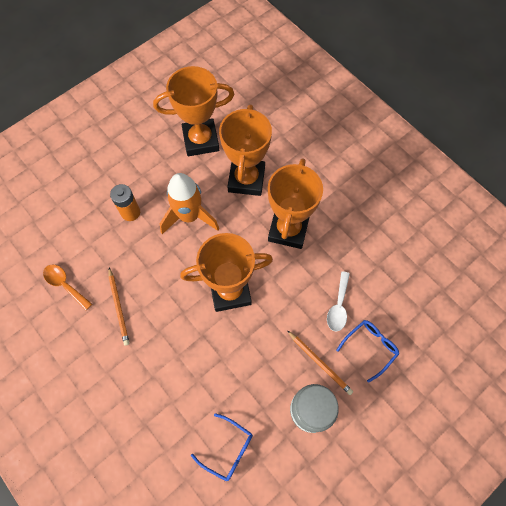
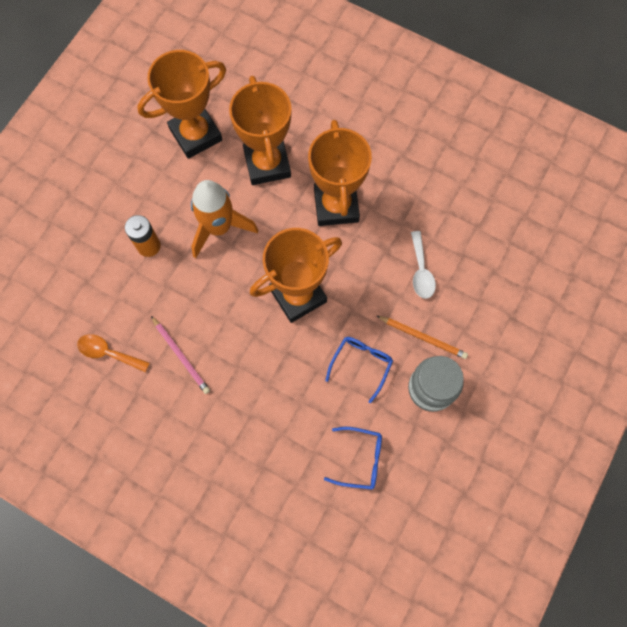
camera: 20 degrees left, 5 degrees up
(119, 307) = (181, 356): orange pencil -> pink pencil
(370, 347) = (469, 302): blue glasses -> blue glasses (361, 364)

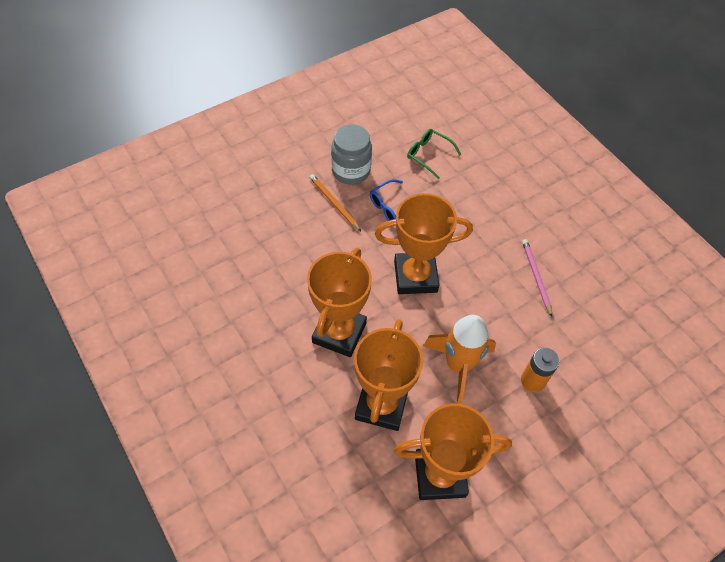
camera: 155 degrees left, 15 degrees down
(108, 353) = (599, 307): orange spoon -> none
(360, 459) = (428, 155): blue glasses -> green glasses
(421, 271) = (302, 247): white spoon -> none

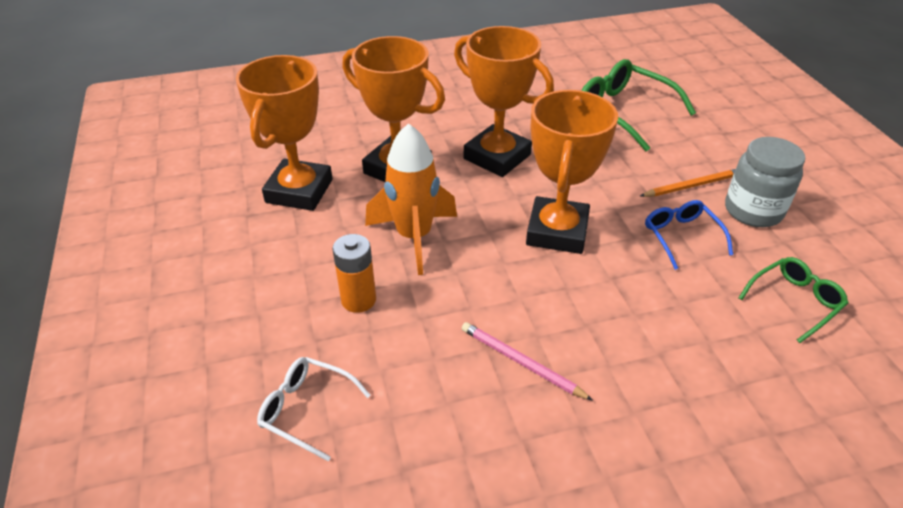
camera: 110 degrees right, 15 degrees down
(244, 252) = (622, 112): none -> green glasses
(536, 277) = (521, 362): pink pencil -> pink pencil turned 150 degrees counterclockwise
(624, 378) = (306, 409): none -> white glasses

